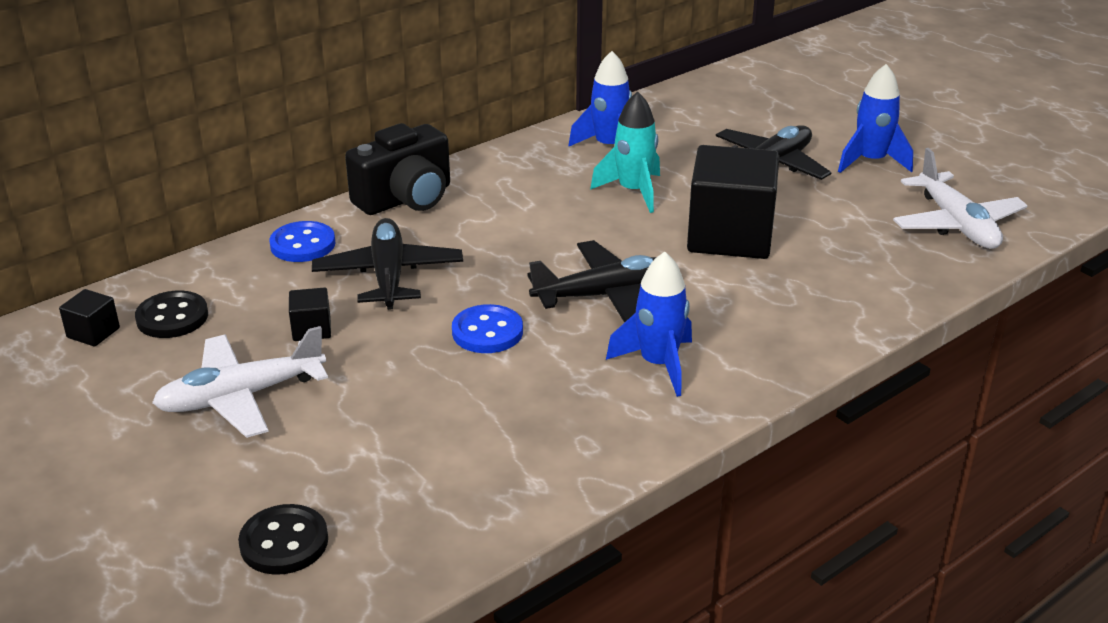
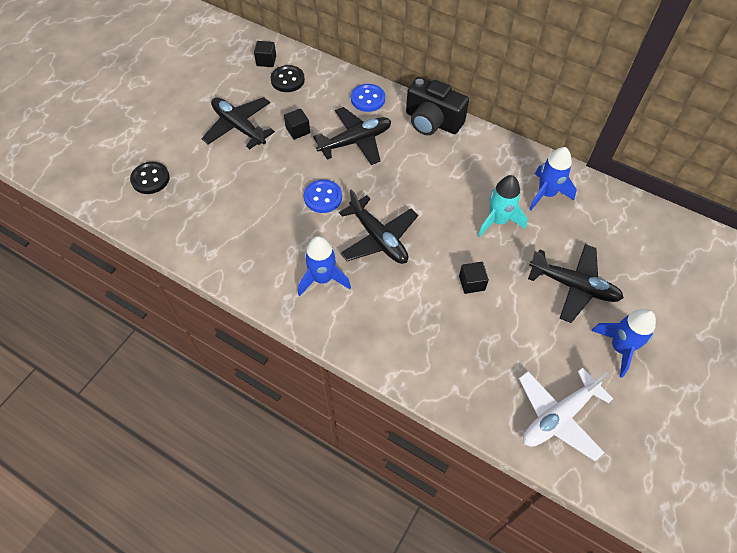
camera: 70 degrees right, 25 degrees up
(241, 397) = (239, 127): white plane -> black plane
(730, 236) = (471, 283): black cube -> black cube, size x0.42

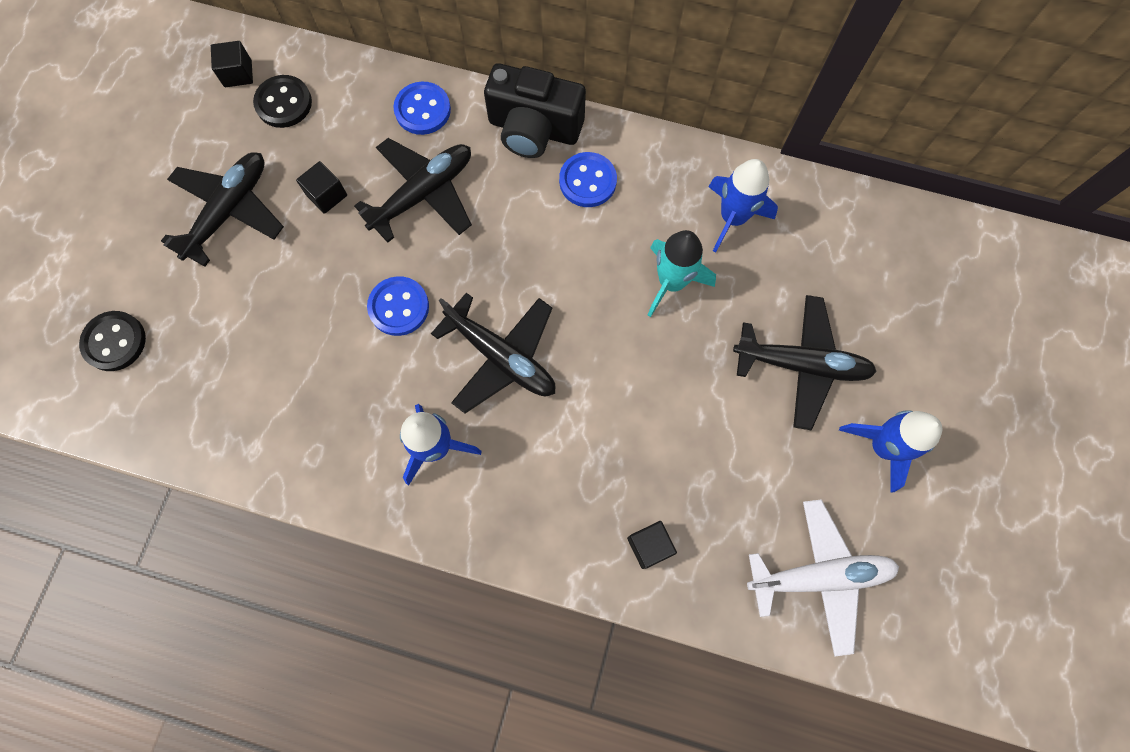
camera: 15 degrees left, 15 degrees up
(239, 127) = (229, 211): black plane -> black plane turned 90 degrees clockwise
(458, 155) = (587, 181): none -> blue button
(471, 283) = (656, 397): black cube -> black cube (649, 546)
(558, 416) = (819, 576): white plane -> white plane turned 135 degrees counterclockwise

